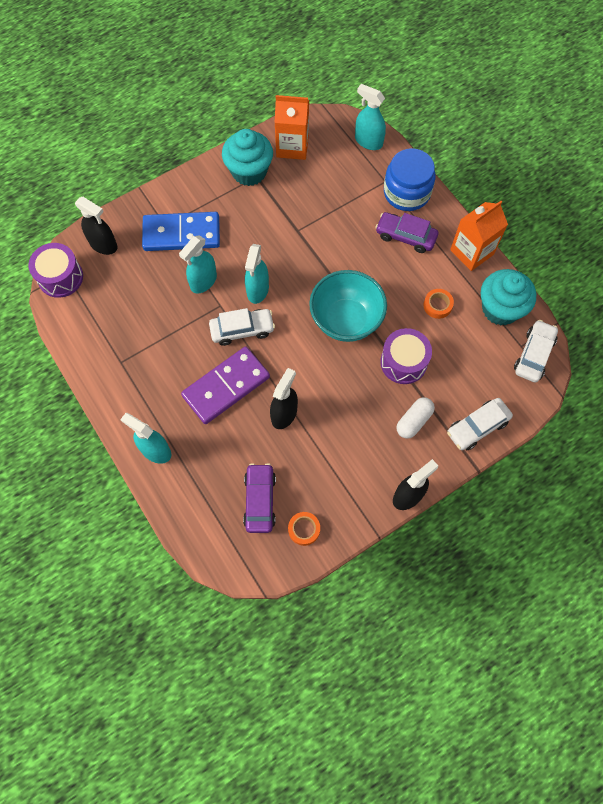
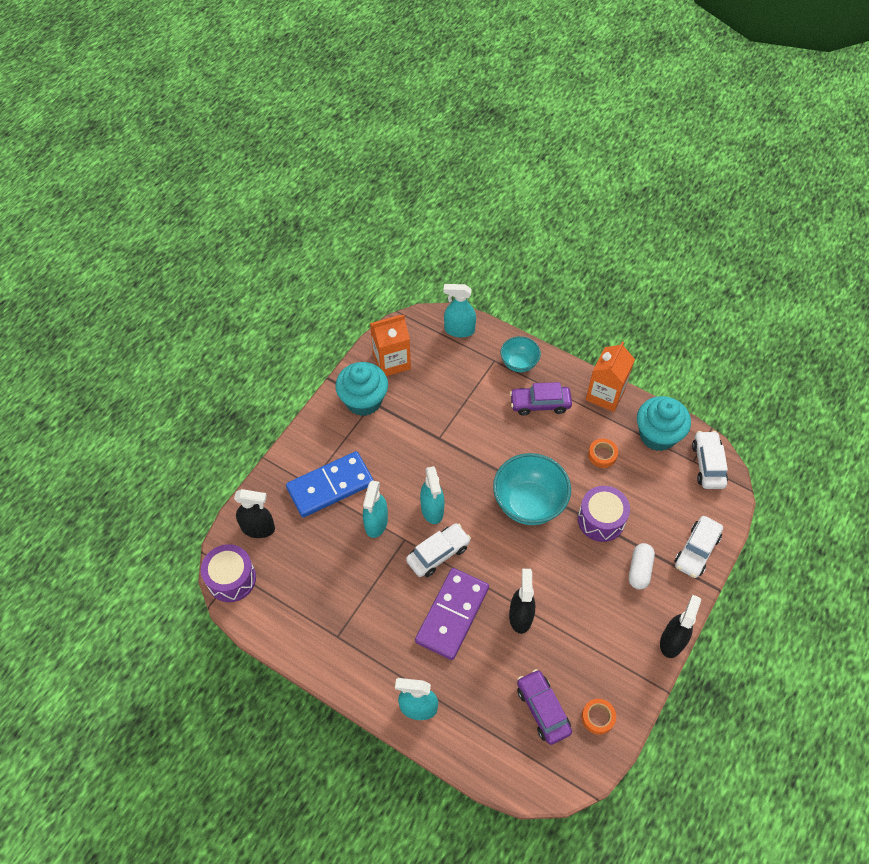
camera: 25 degrees left, 10 degrees down
(406, 192) = (519, 363): blue jar -> turquoise bowl

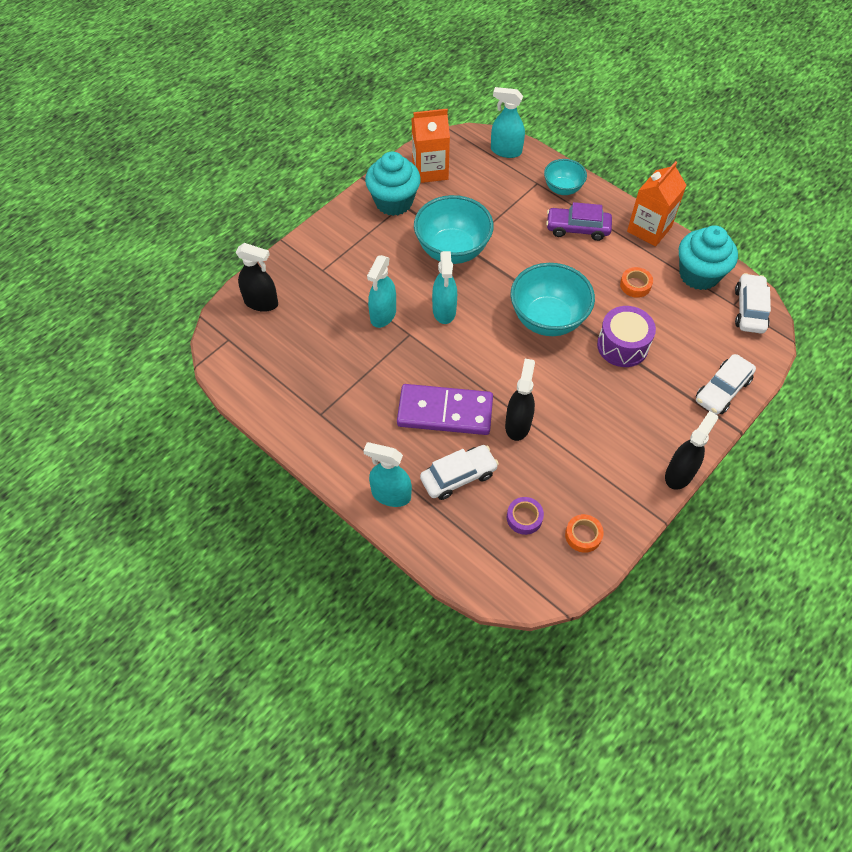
camera: 10 degrees right, 0 degrees up
(231, 579) = (224, 344): purple drum -> none
(330, 486) = (343, 274): blue domino -> none
(428, 444) = (452, 250): none -> turquoise bowl
(438, 554) = (442, 352): white car -> white car (458, 476)
(452, 614) = (445, 412): purple domino -> purple domino turned 60 degrees clockwise
(542, 709) = (524, 518): purple car -> purple tape
(639, 570) = (655, 399): white capsule -> none

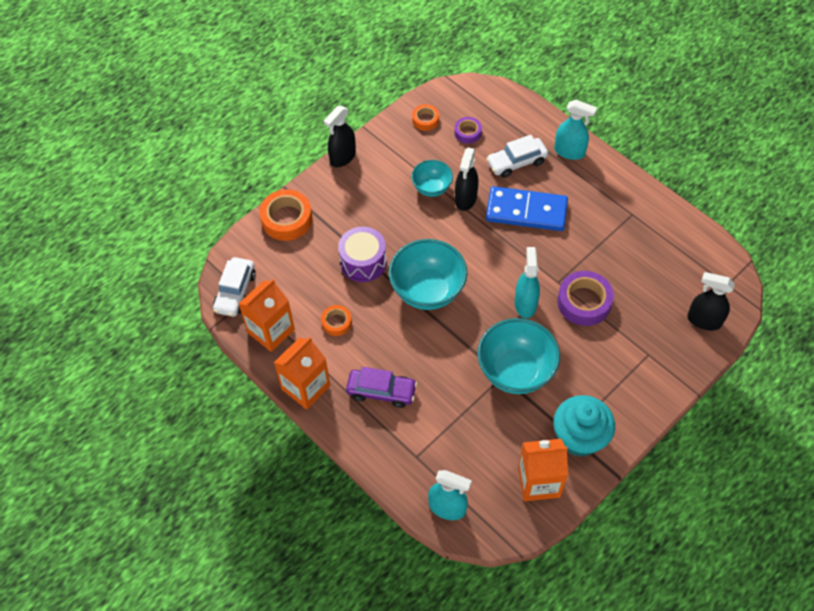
camera: 175 degrees left, 0 degrees up
(383, 315) = (584, 302): turquoise spray bottle -> purple tape
(445, 412) = (526, 211): purple domino -> blue domino
(562, 189) = (388, 446): turquoise bowl -> turquoise bowl (432, 188)
(699, 275) = (271, 331): turquoise cupcake -> orange carton
(722, 390) = (287, 219): white car -> orange tape

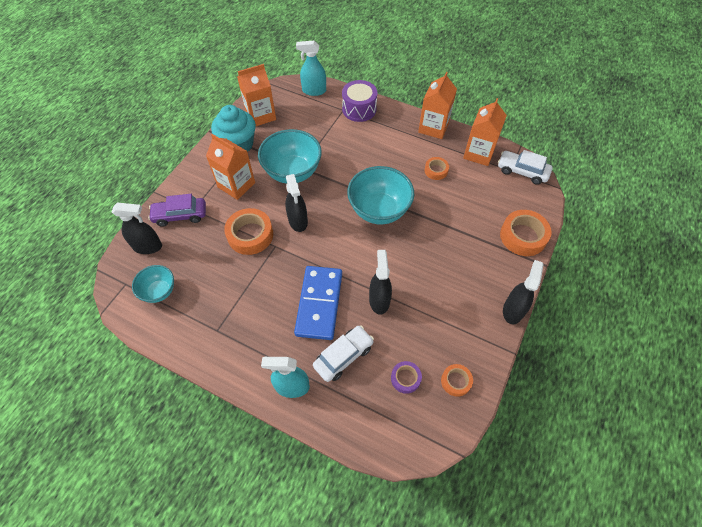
camera: 160 degrees right, 0 degrees up
(235, 292) = (522, 171): white car -> white car turned 60 degrees counterclockwise
(363, 262) = (440, 218): purple drum -> purple drum (359, 109)
(381, 391) = (382, 137): purple car -> purple car (180, 215)
(432, 188) = (414, 302): turquoise bowl -> turquoise bowl (159, 291)
(525, 304) = (298, 221): turquoise spray bottle -> black spray bottle
(526, 211) = (319, 303): blue domino -> blue domino turned 75 degrees counterclockwise
(584, 302) = (250, 235): purple tape -> orange tape
(591, 373) = (236, 185): none -> orange carton

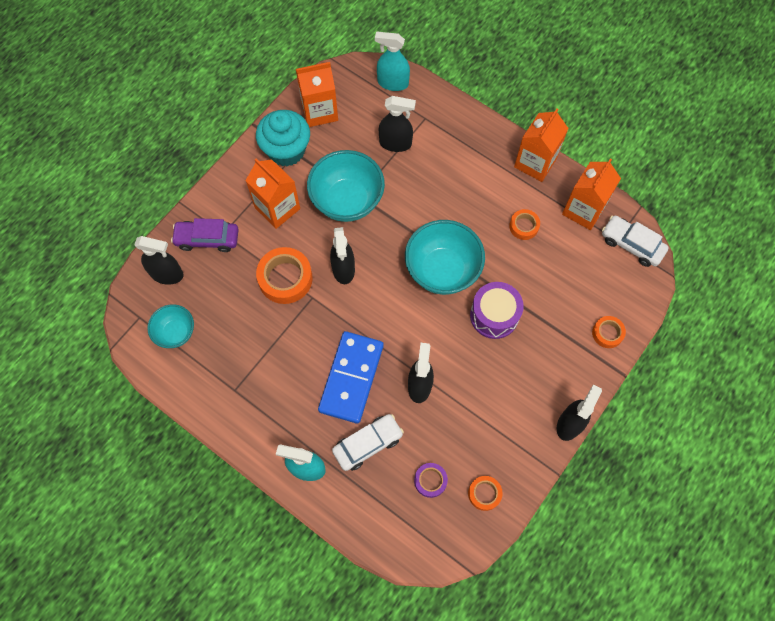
camera: 10 degrees right, 10 degrees up
(323, 129) = (395, 143): none -> black spray bottle
(359, 109) = (445, 120): purple drum -> purple drum (494, 315)
(523, 236) = (607, 333): orange tape -> orange tape, size x0.56

